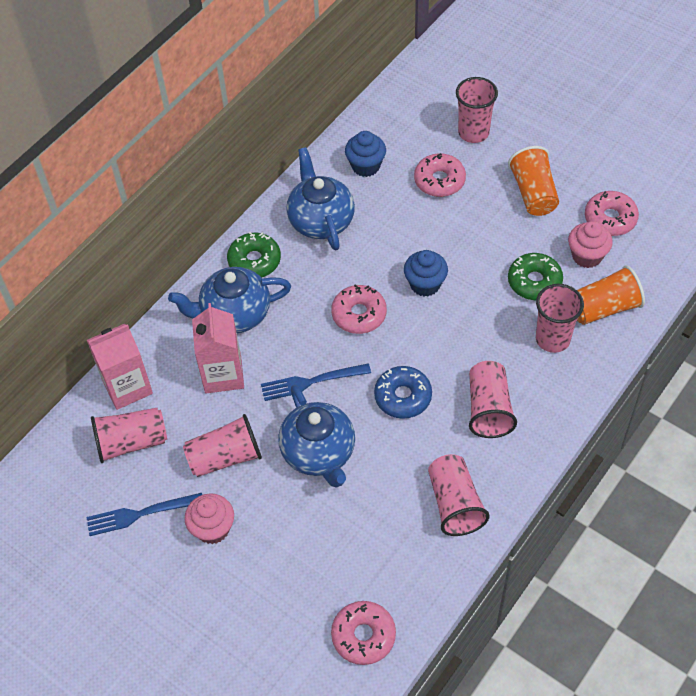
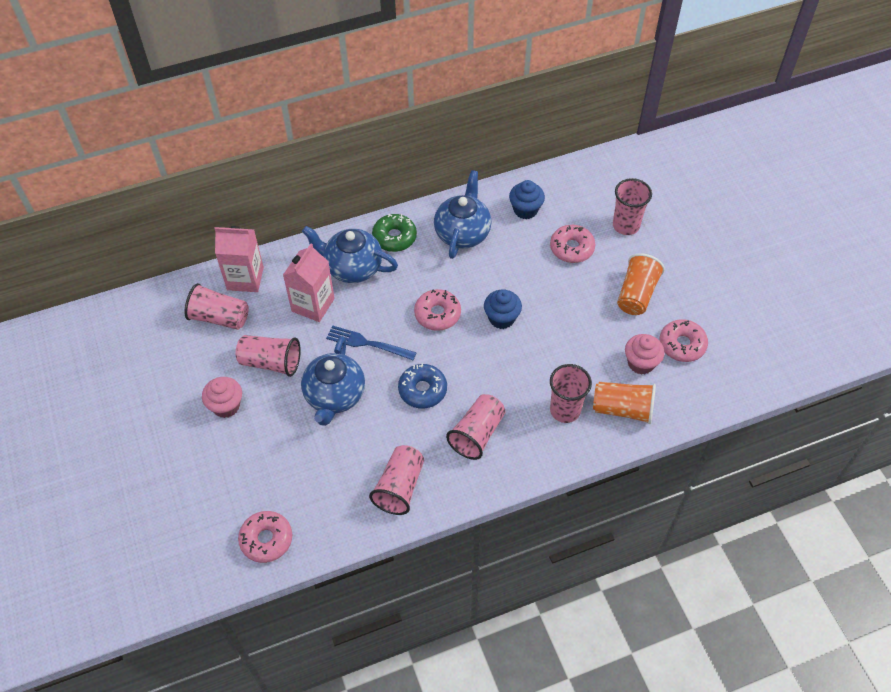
camera: 30 degrees right, 0 degrees up
(140, 514) = (189, 369): blue fork -> none
(534, 282) = (584, 360): green donut -> none

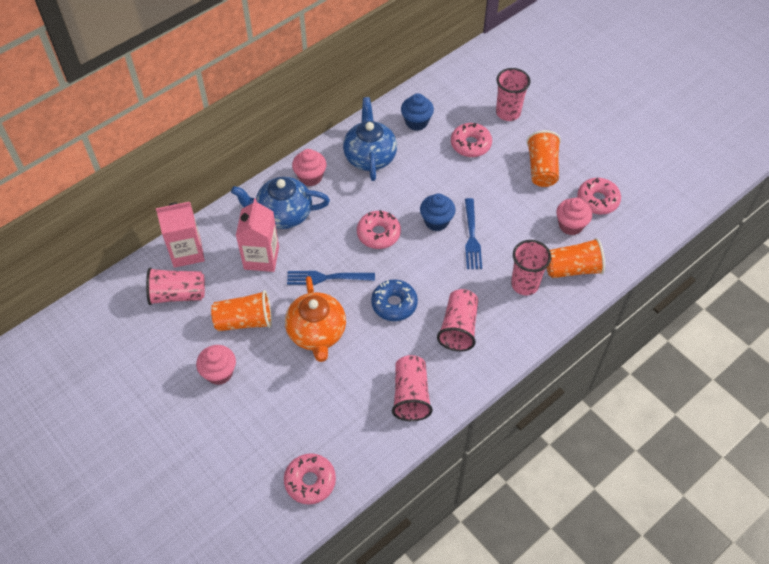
camera: 20 degrees left, 0 degrees up
(271, 362) = (245, 321): pink cup -> orange cup
(334, 396) = (317, 333): blue teapot -> orange teapot
(394, 237) = (310, 177): green donut -> pink cupcake
(531, 344) = (472, 237): none -> blue fork

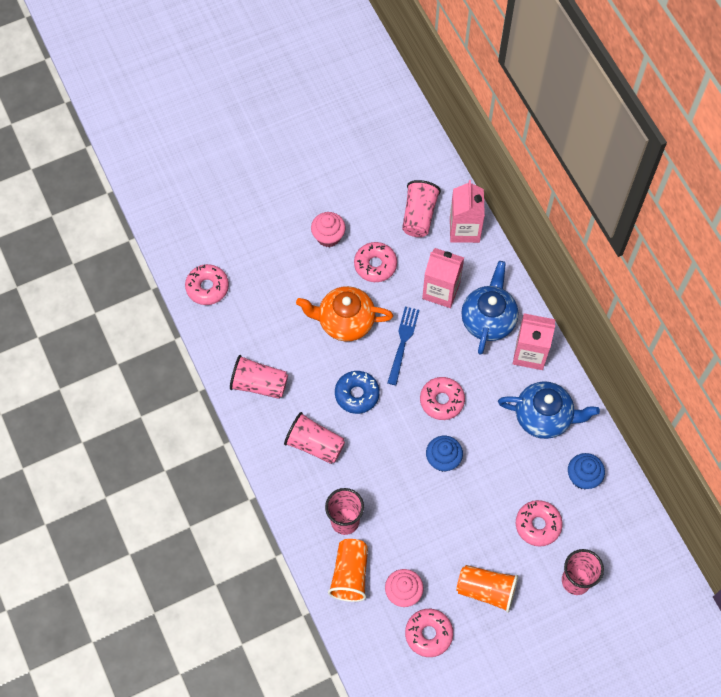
camera: 105 degrees right, 10 degrees up
(245, 321) = (375, 265): orange cup -> pink donut
(310, 177) = (530, 353): pink cupcake -> pink carton
(472, 237) = (415, 488): blue fork -> none

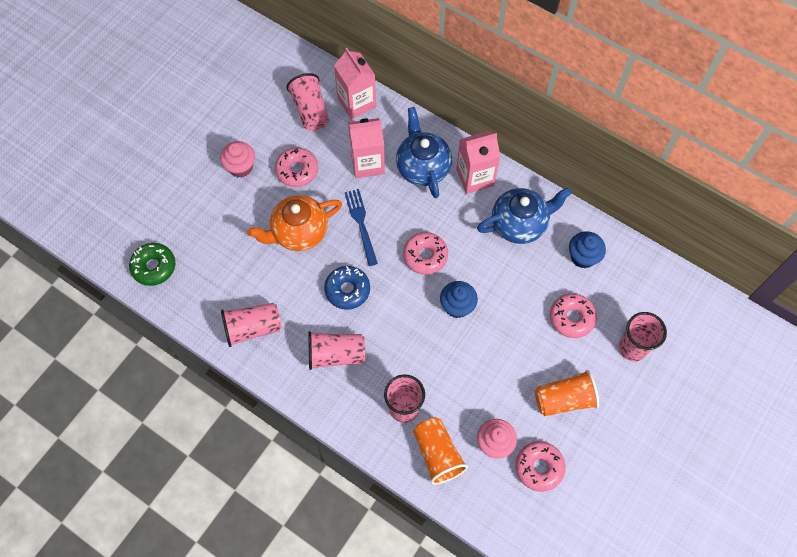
camera: 30 degrees left, 0 degrees up
(207, 287) = (154, 267): pink donut -> green donut

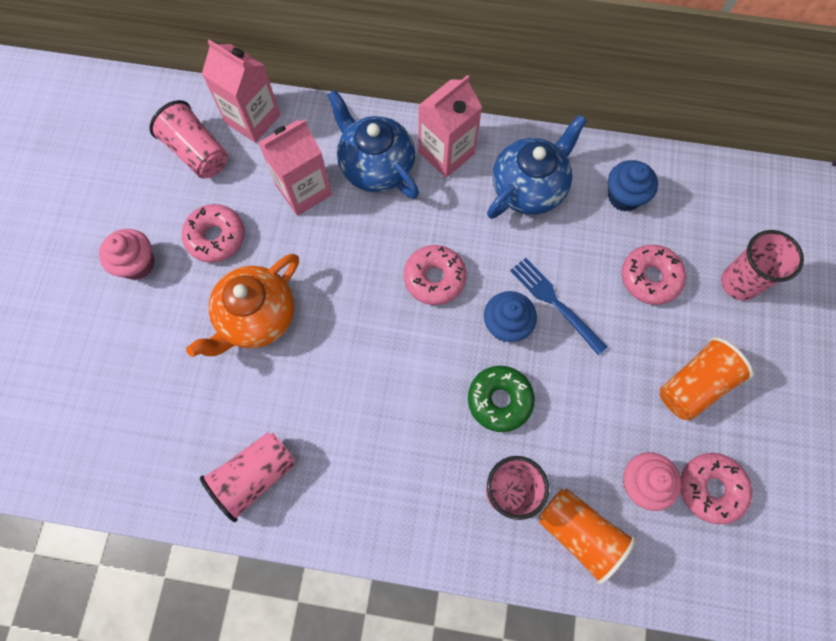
camera: 25 degrees left, 5 degrees up
(154, 267) = (76, 453): green donut -> green donut (499, 400)
(336, 354) = (383, 461): pink cup -> none
(347, 290) = (357, 367): blue donut -> none
(361, 224) = (333, 272): blue fork -> blue fork (555, 303)

